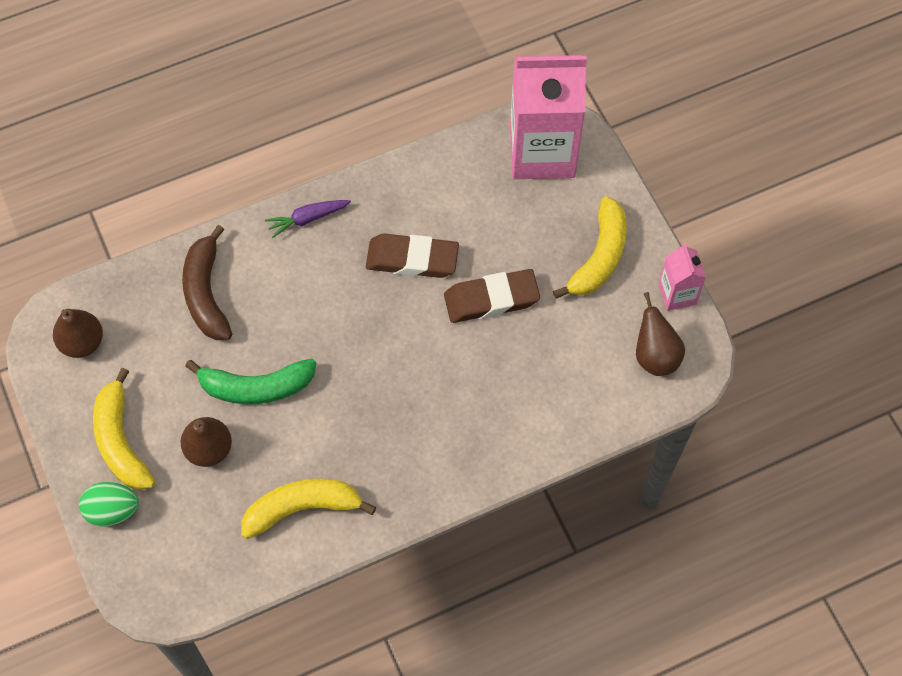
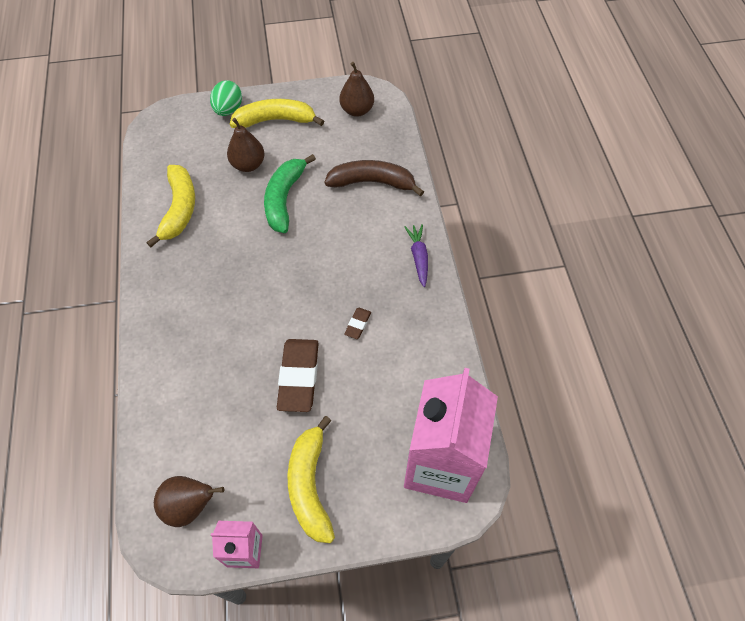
camera: 105 degrees right, 5 degrees down
(412, 259) = (358, 324): brown eraser -> brown eraser, size x0.46
(599, 257) = (310, 485): yellow banana -> yellow banana turned 45 degrees clockwise

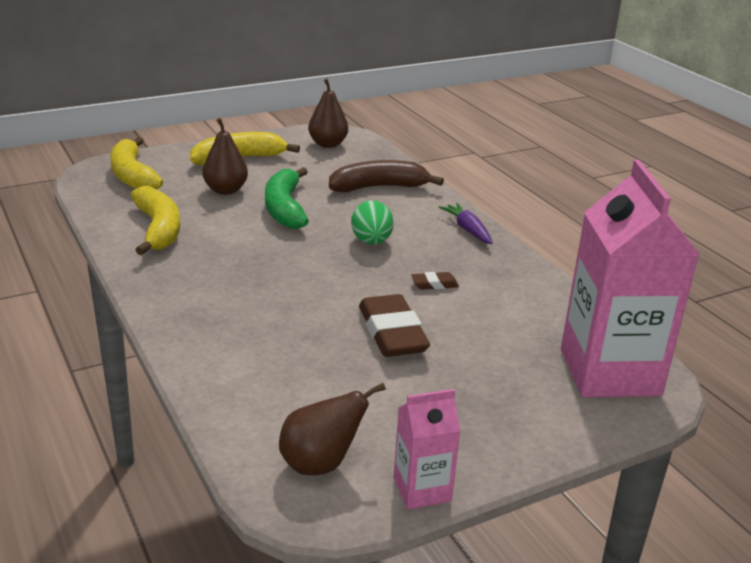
camera: 20 degrees left, 30 degrees down
(228, 110) = (177, 157): green egg -> green egg (371, 242)
(310, 485) = (467, 416): yellow banana -> yellow banana (132, 175)
(358, 324) = (434, 284): brown eraser -> brown eraser turned 75 degrees clockwise

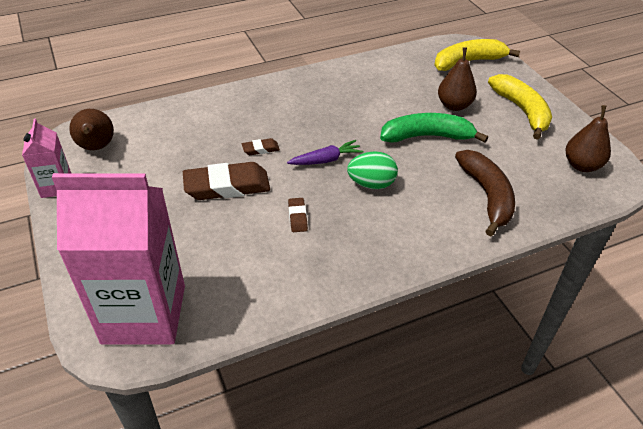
camera: 95 degrees right, 15 degrees up
(158, 229) = (380, 78): yellow banana -> none
(315, 312) = (260, 149): none -> brown eraser
(468, 230) = (403, 253): purple carrot -> purple carrot (326, 160)

